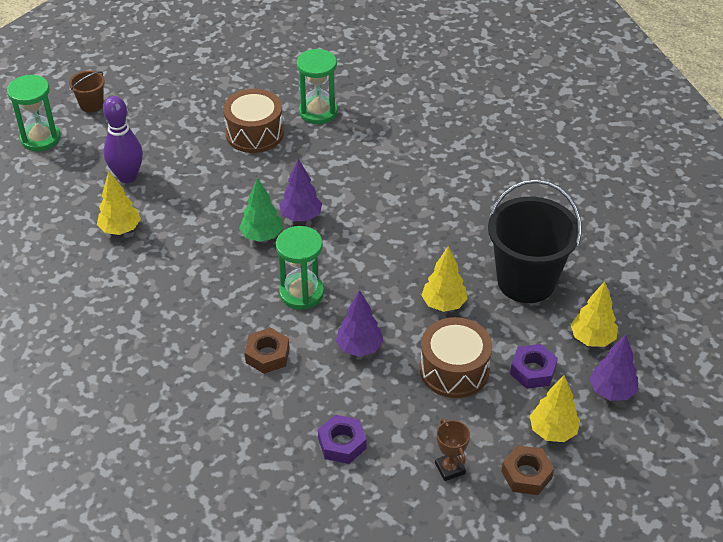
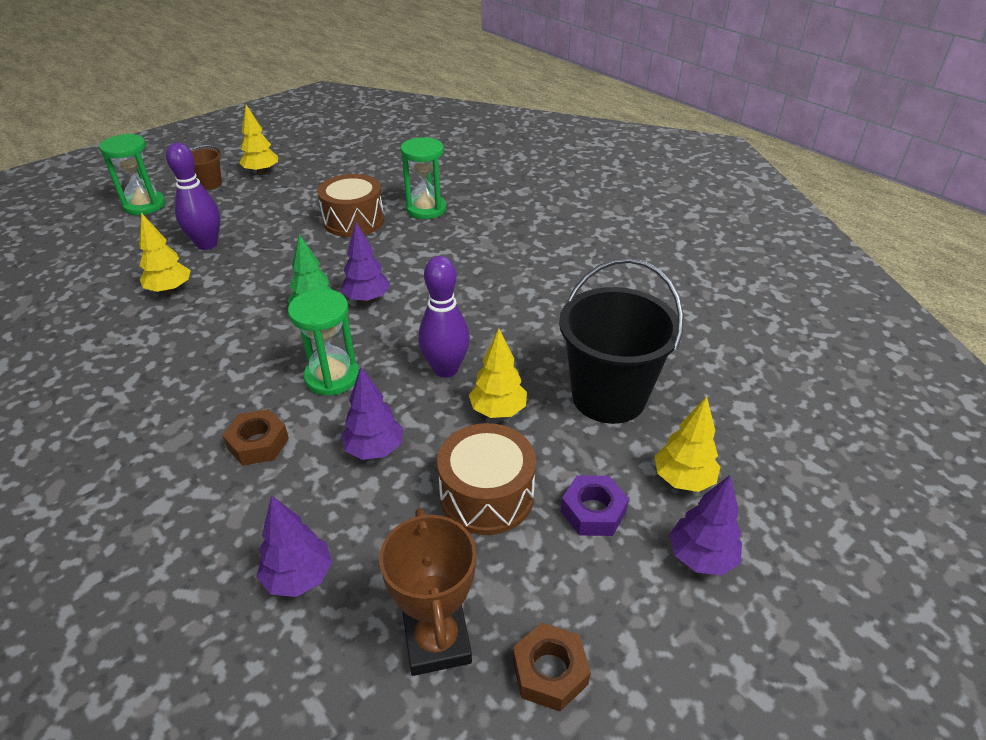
camera: 10 degrees right, 5 degrees down
(342, 444) = (299, 577): purple nut -> purple tree
(391, 274) = (445, 369): none -> purple bowling pin
(450, 468) = (437, 641): brown trophy -> brown trophy, size x1.70
(553, 431) = (604, 606): yellow tree -> yellow tree (262, 172)

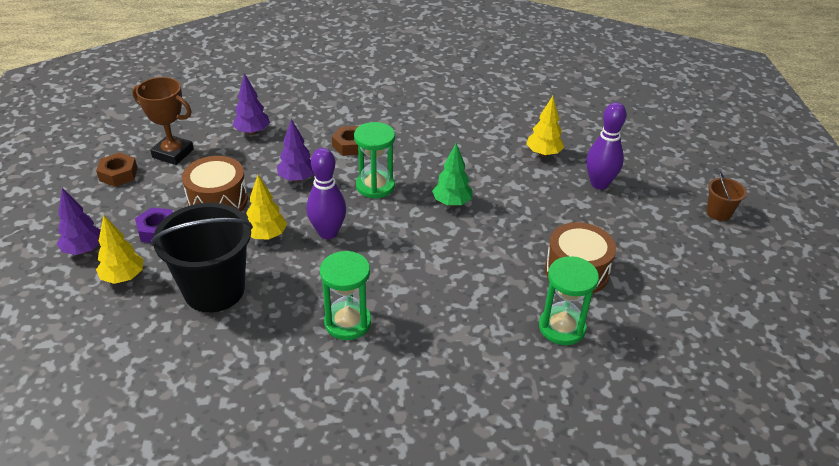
camera: 125 degrees right, 0 degrees up
(144, 205) = (696, 171): green hourglass -> green hourglass (347, 322)
(262, 172) = (727, 250): yellow tree -> none
(367, 299) = (445, 231): purple tree -> none

